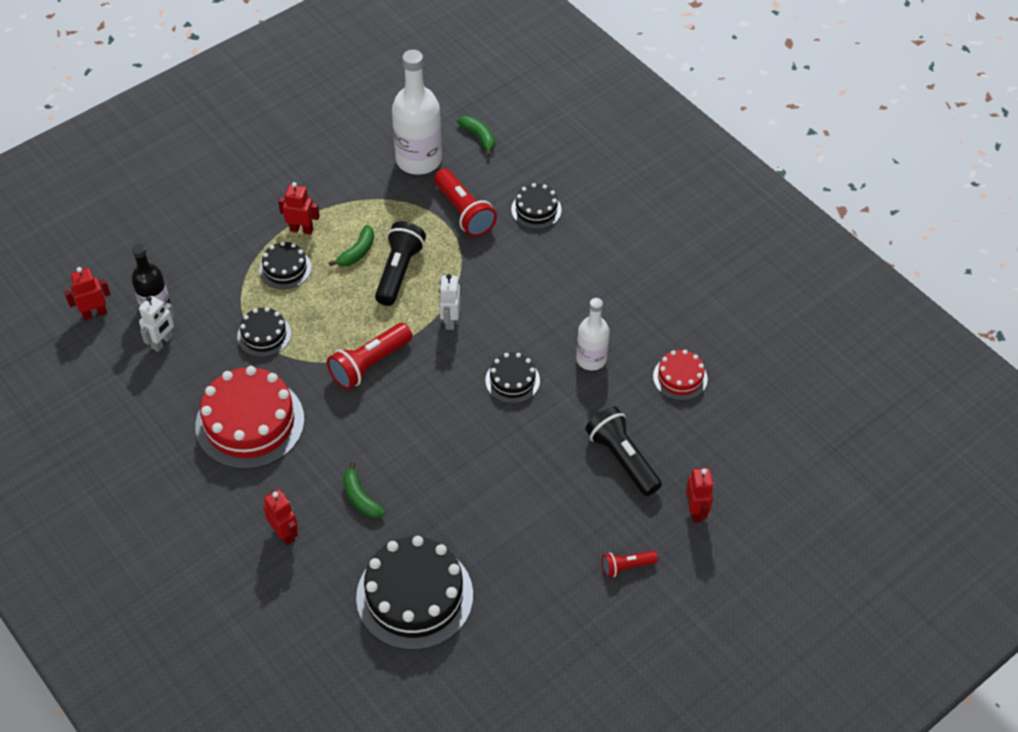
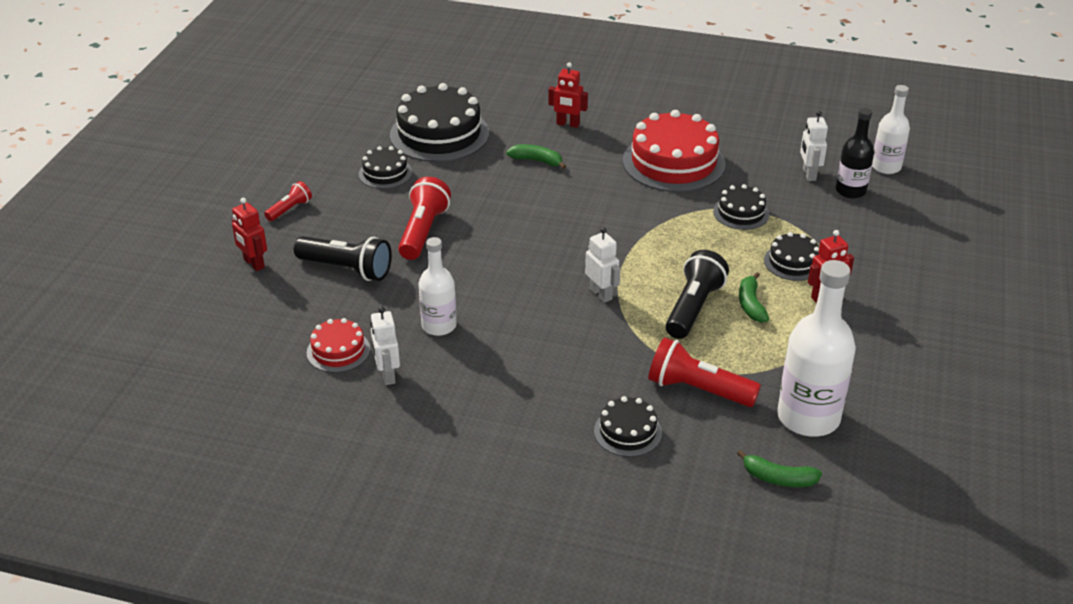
camera: 145 degrees right, 15 degrees down
(94, 313) = (886, 167): red robot -> white bottle
(369, 364) = (631, 233): red flashlight -> red flashlight (423, 232)
(399, 272) = (693, 308): black flashlight -> black flashlight turned 135 degrees counterclockwise
(512, 380) = (496, 278): black cake -> black cake (385, 173)
(658, 336) = (387, 375): none -> white robot

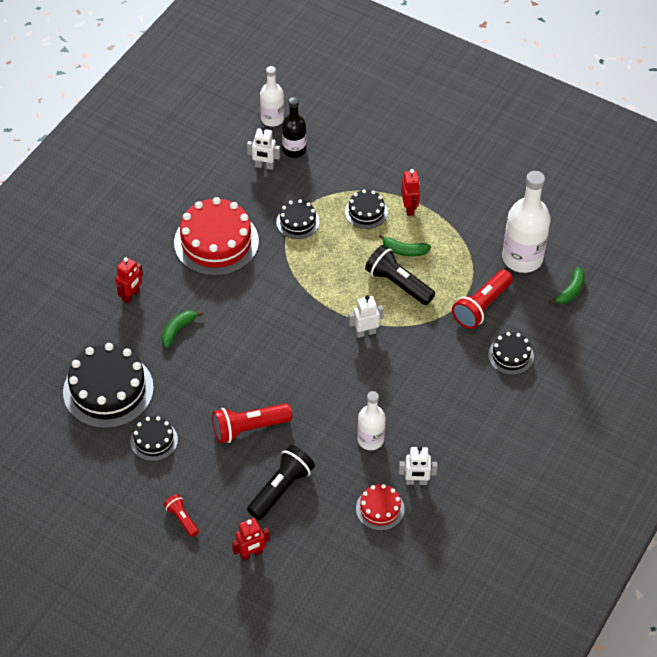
camera: 75 degrees left, 15 degrees up
(423, 232) = (249, 428): red flashlight -> red flashlight turned 45 degrees counterclockwise

